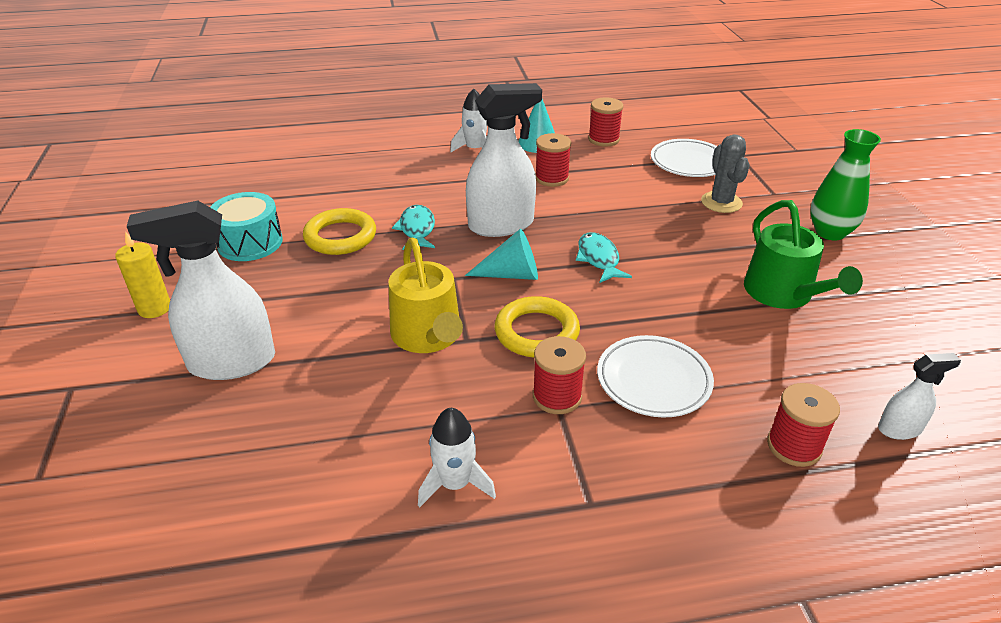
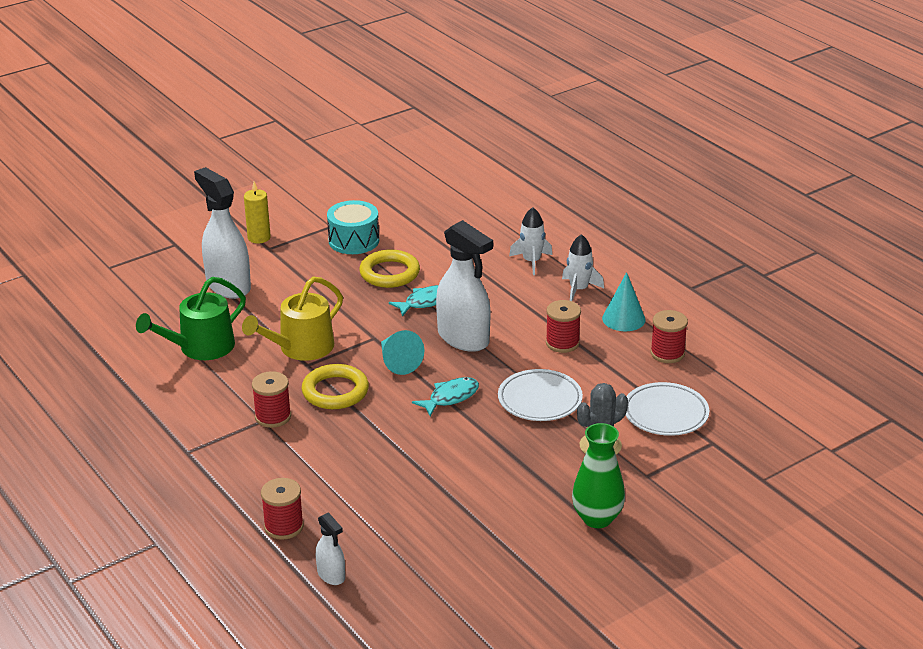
camera: 65 degrees right, 5 degrees down
(455, 484) = (176, 399): white rocket -> white rocket (531, 261)
(653, 380) = (315, 454): white plate -> white plate (540, 400)
(783, 294) = (470, 501): green watering can -> green watering can (201, 348)

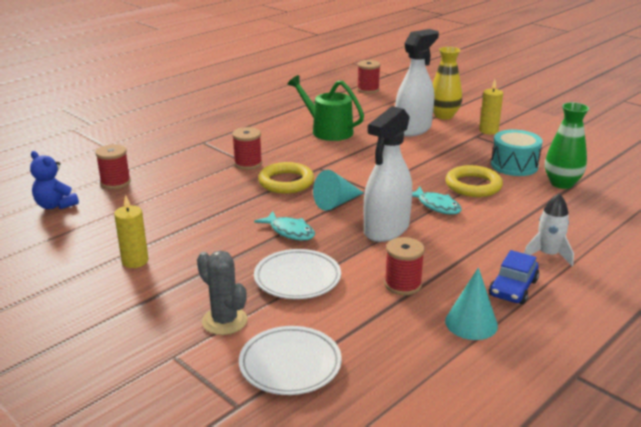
camera: 80 degrees right, 5 degrees down
(198, 258) = (444, 115): none -> yellow vase
(301, 348) = (341, 163): yellow watering can -> none
(331, 575) = (55, 205): white spray bottle -> blue teddy bear
(483, 503) = (135, 261): none -> yellow candle
(579, 289) = (513, 288): white rocket -> blue car
(597, 518) = (105, 326): green vase -> green vase (562, 183)
(667, 353) = (414, 361): red spool -> red spool (368, 89)

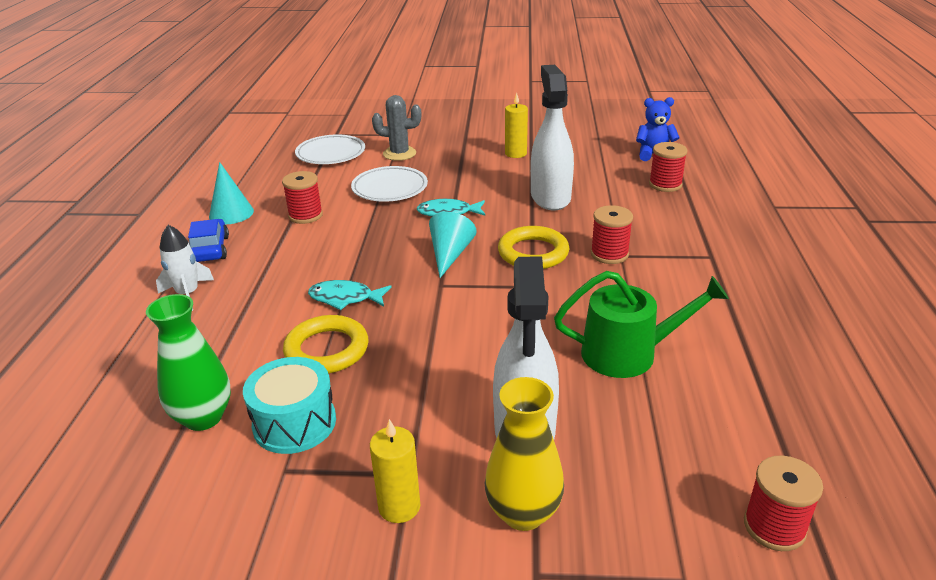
camera: 140 degrees right, 5 degrees up
(386, 229) = (368, 250): white spray bottle -> white spray bottle (550, 197)

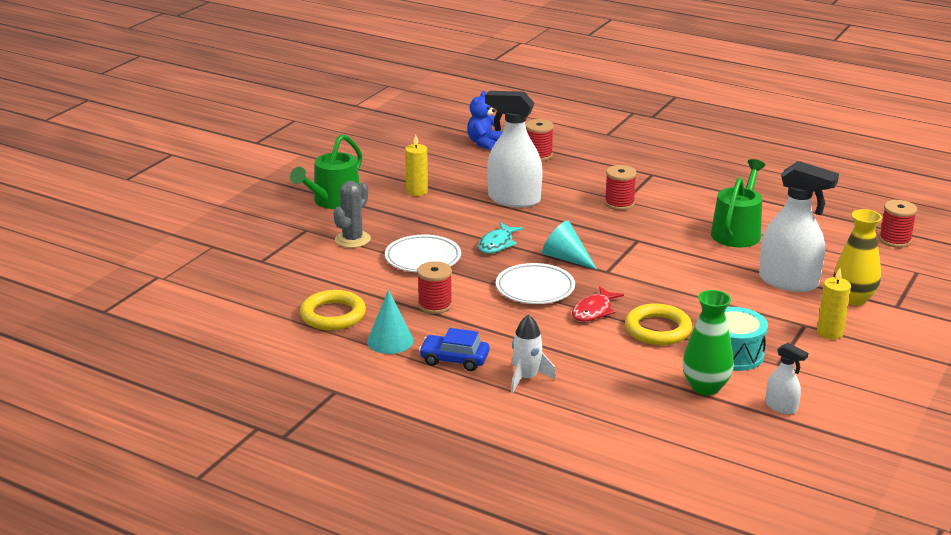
camera: 65 degrees left, 5 degrees down
(170, 498) = (781, 407): none -> white spray bottle
(331, 154) = (310, 272): white plate -> white plate (535, 288)
(345, 298) = (594, 311): turquoise fish -> red fish
(460, 129) = (333, 201): none -> green watering can
(533, 253) = (592, 228): yellow ring -> yellow ring (333, 315)

